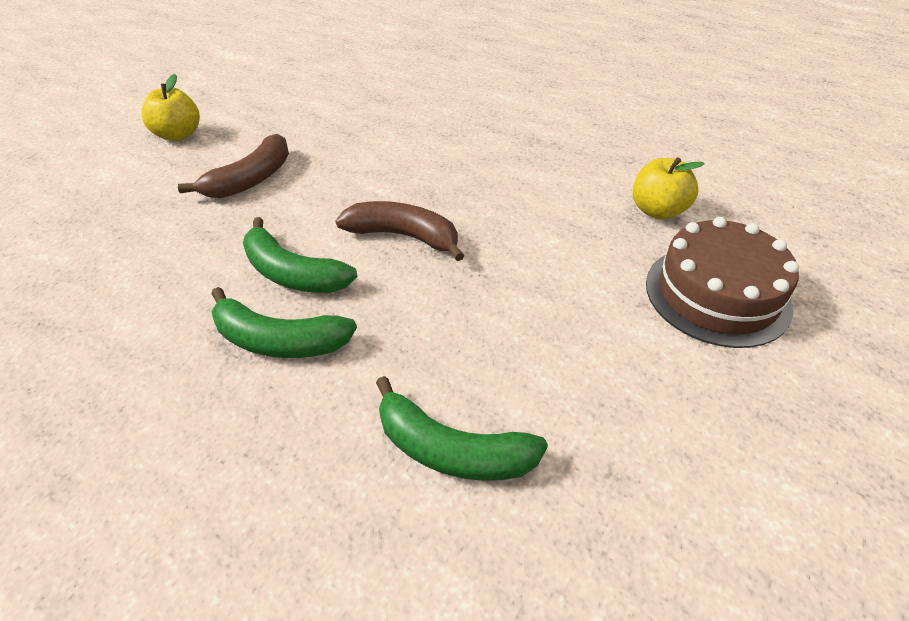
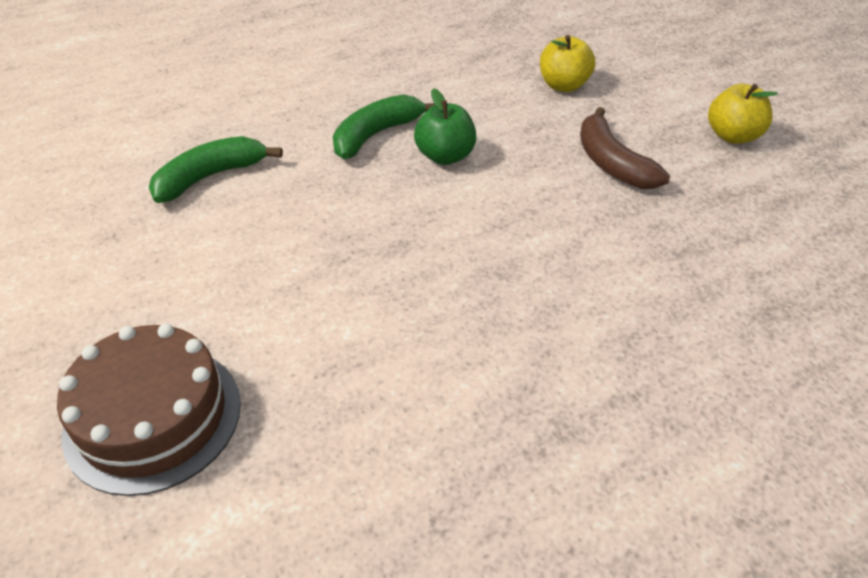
camera: 120 degrees right, 0 degrees up
(293, 273) = (445, 156): green banana -> green apple
(403, 236) = (443, 229): brown banana -> none
(657, 211) = (310, 467): yellow apple -> yellow apple (563, 85)

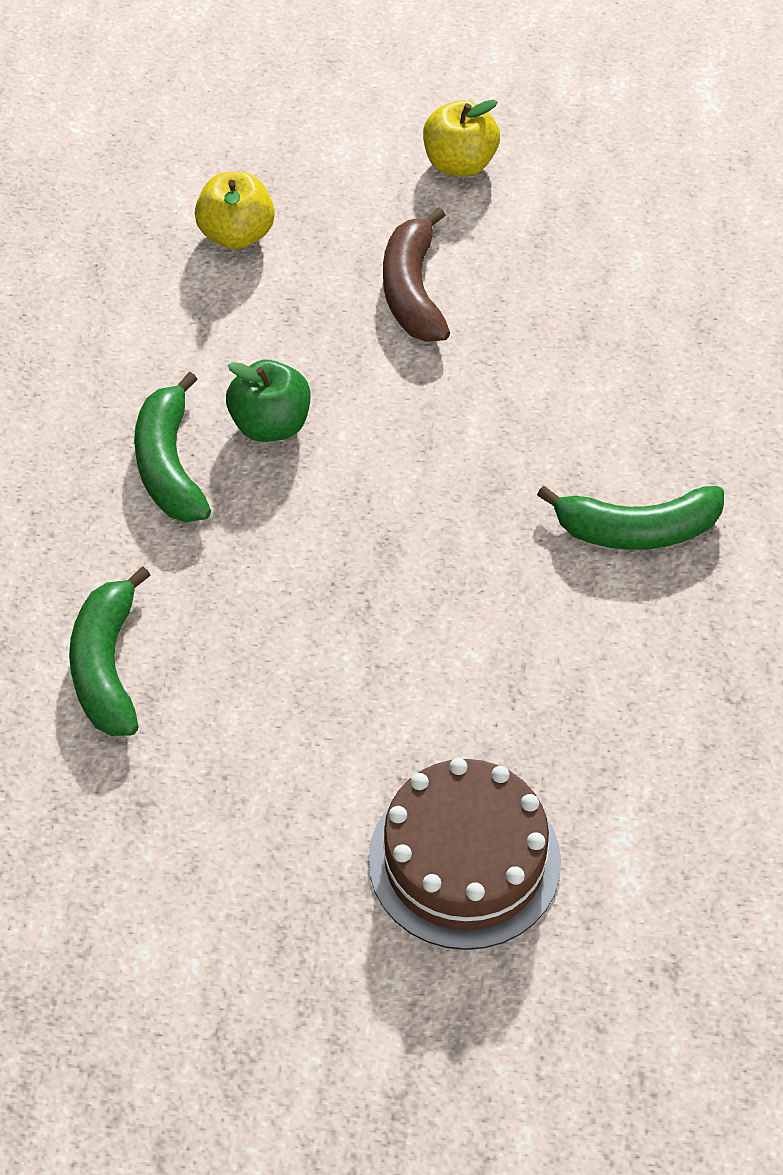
camera: 55 degrees left, 10 degrees up
(545, 367) = (637, 529): none -> green banana
(612, 163) = (413, 291): brown banana -> brown banana turned 75 degrees clockwise

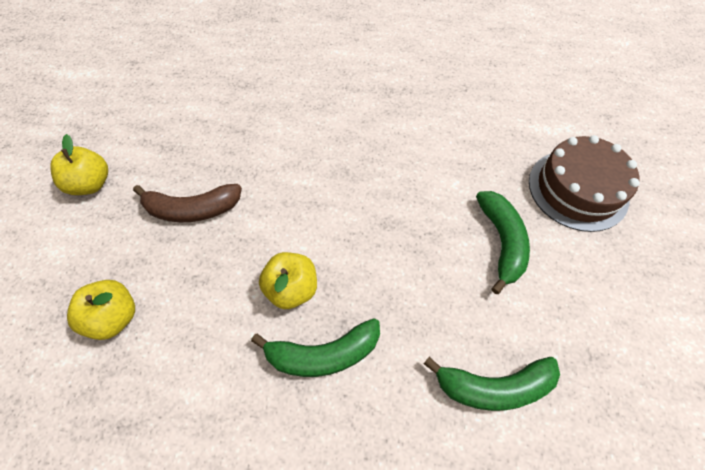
camera: 90 degrees left, 5 degrees up
(270, 424) = (292, 289): green apple -> yellow apple
(637, 529) = (371, 115): green banana -> green banana (501, 242)

